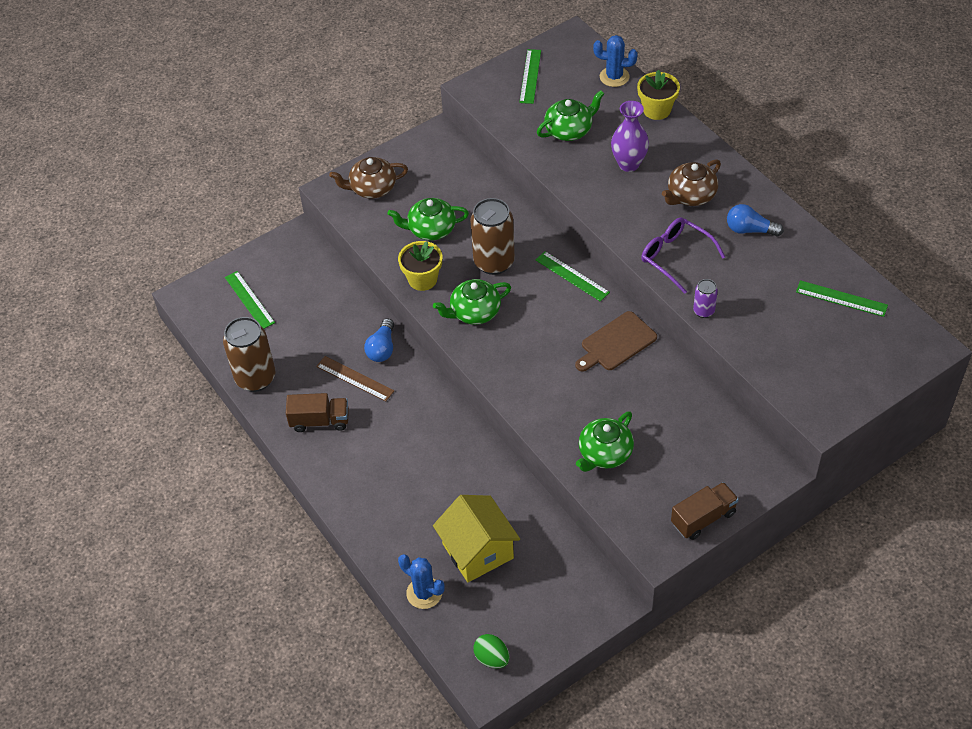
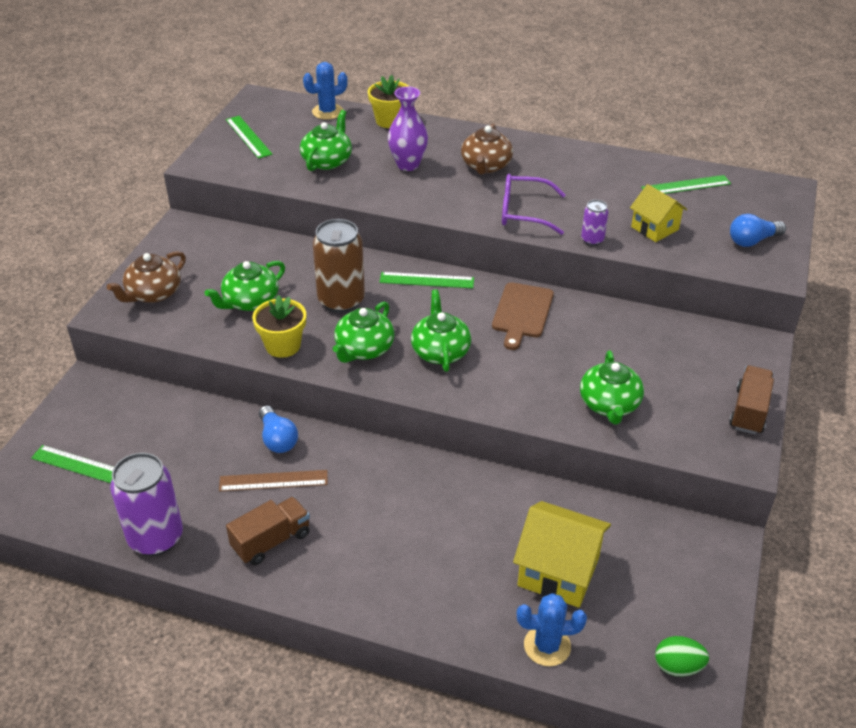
camera: 40 degrees left, 10 degrees down
(255, 378) = (156, 538): brown can -> purple can
(526, 343) = (440, 351): none -> green teapot
(750, 230) = (561, 170): blue light bulb -> blue light bulb (752, 241)
(767, 326) = (654, 228): none -> yellow house

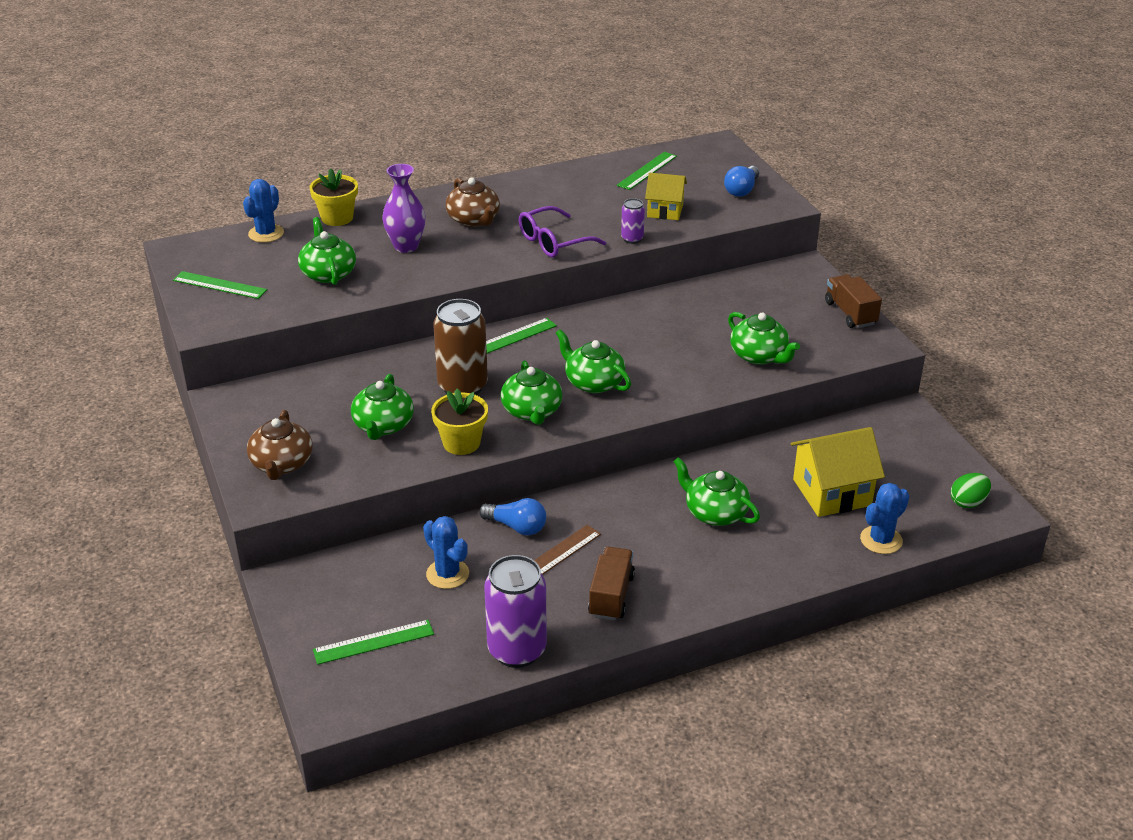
camera: 40 degrees left, 5 degrees down
(188, 446) = (447, 574): none -> blue cactus
(436, 524) = (715, 513): none -> green teapot
(522, 313) = (618, 325): brown cutting board -> none

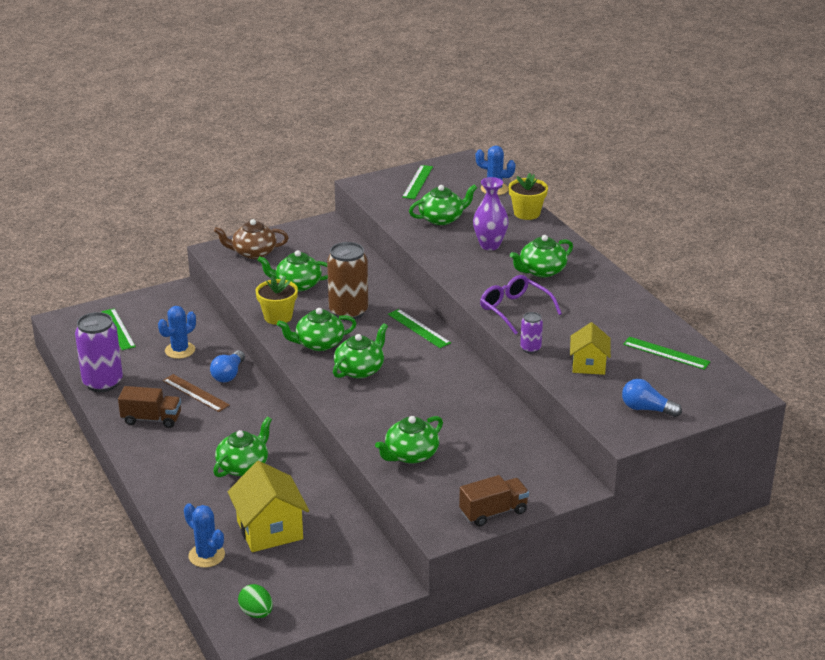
camera: 85 degrees right, 5 degrees down
(474, 220) = (541, 271): brown teapot -> green teapot

